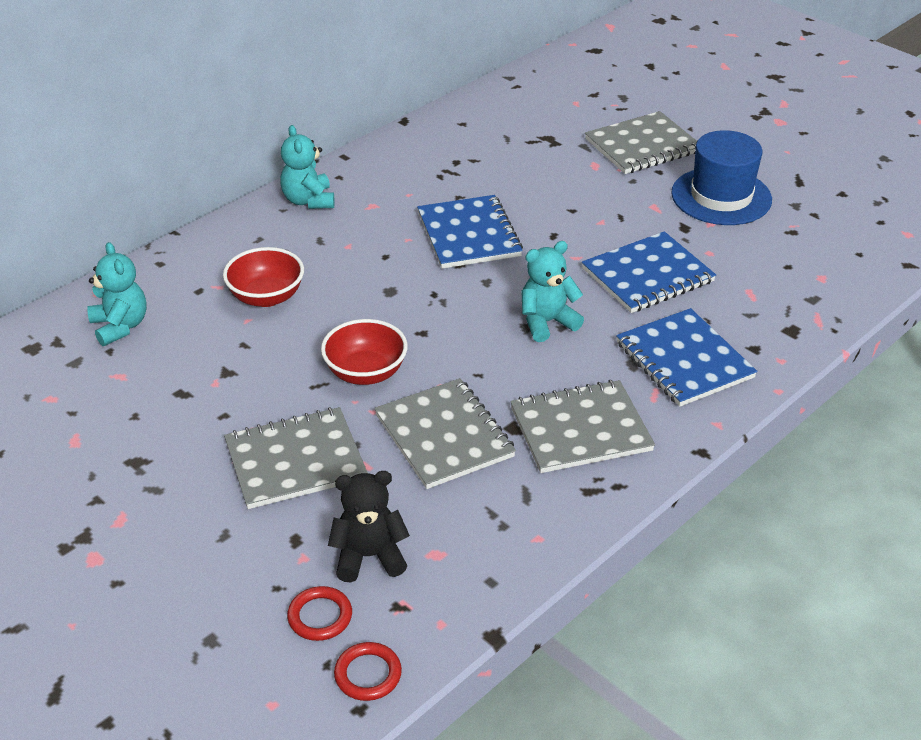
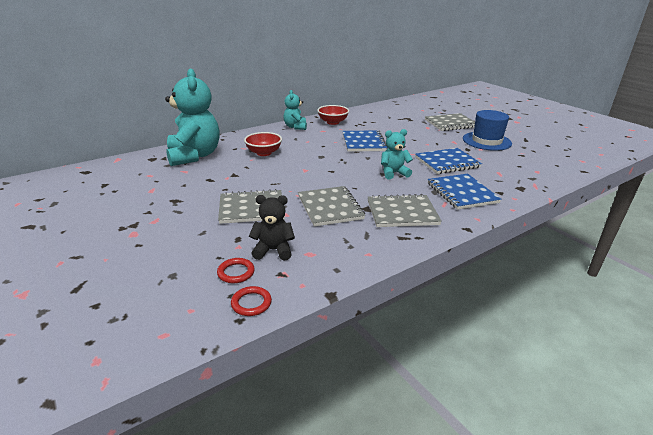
camera: 10 degrees right, 10 degrees down
(120, 326) = (194, 156): turquoise teddy bear -> turquoise teddy bear, size x1.97
(366, 372) = (299, 181): red bowl -> red bowl (333, 122)

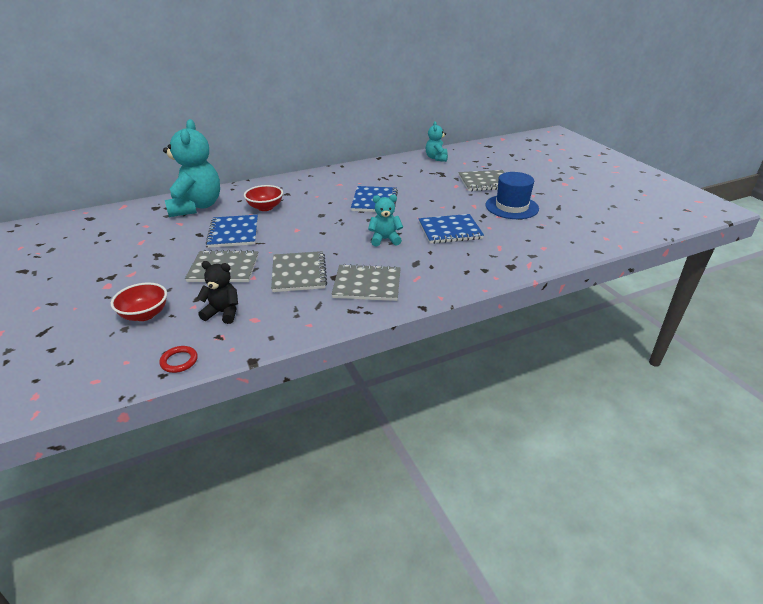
camera: 10 degrees right, 5 degrees up
(236, 272) = (179, 331): red ring -> none
(295, 127) = (313, 178): turquoise teddy bear -> turquoise teddy bear (436, 158)
(333, 122) = (355, 174): red bowl -> red bowl (144, 314)
(462, 193) = (442, 267): blue notebook -> blue notebook (233, 233)

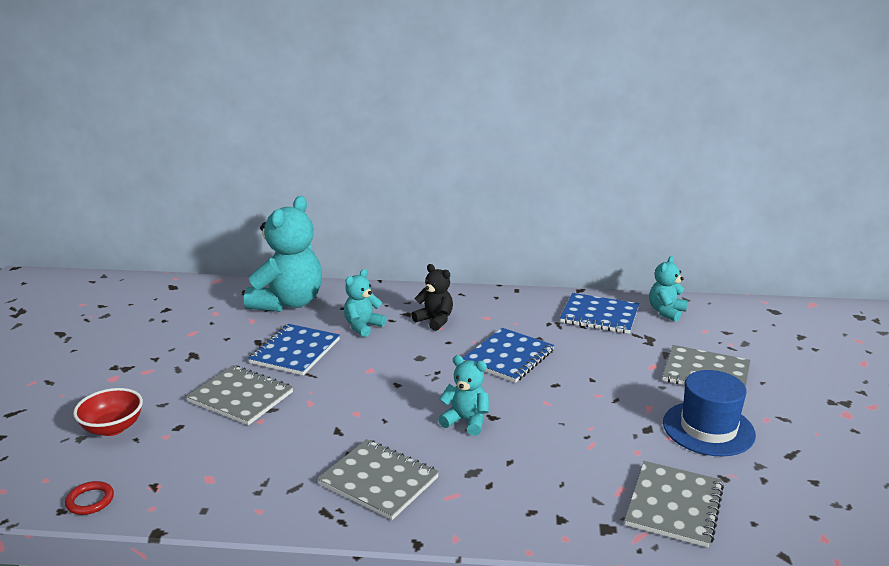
camera: 30 degrees right, 10 degrees down
(223, 313) = (186, 456): black teddy bear -> black teddy bear (435, 320)
(265, 207) = (363, 326): red bowl -> turquoise teddy bear
(299, 273) = (314, 434): grey notebook -> grey notebook (674, 506)
(450, 231) = (571, 437): blue notebook -> blue notebook (599, 316)

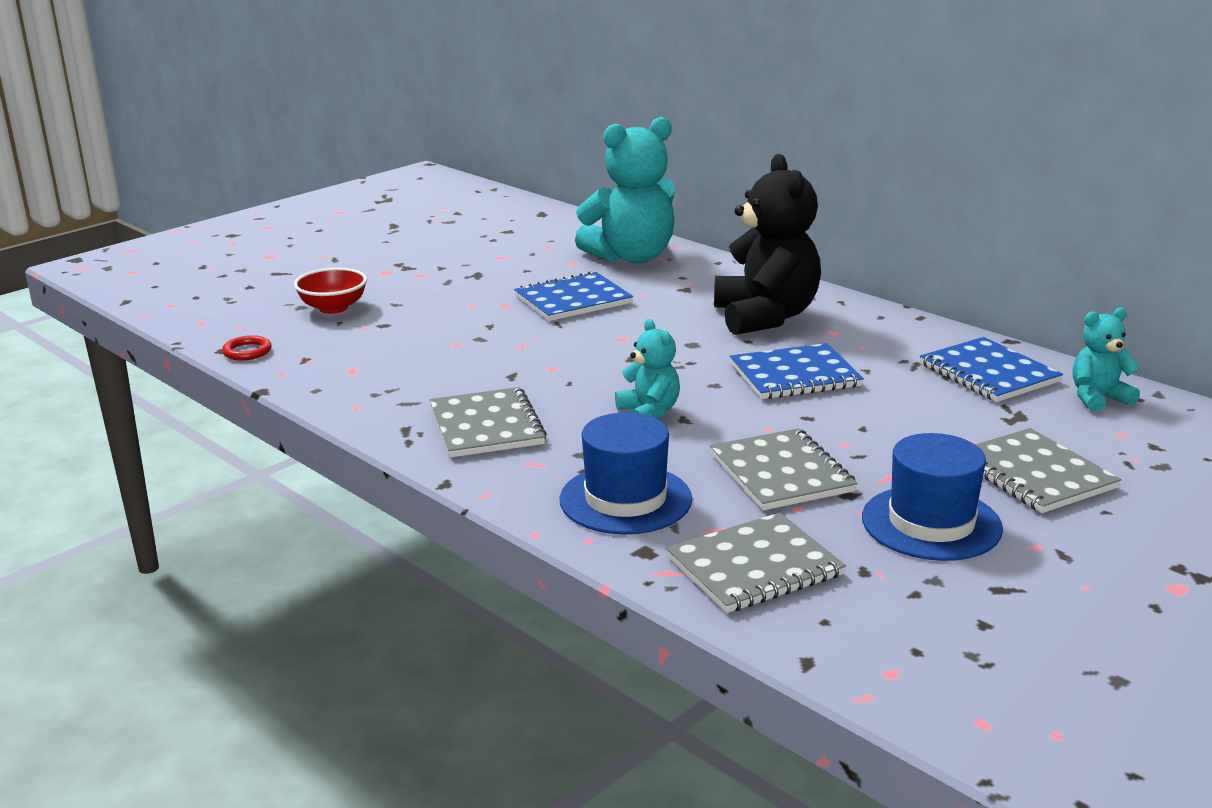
camera: 40 degrees right, 0 degrees up
(241, 397) = (467, 320): grey notebook -> grey notebook (781, 473)
(363, 326) = (676, 299): turquoise teddy bear -> none
(435, 320) = (765, 317): black teddy bear -> black teddy bear, size x1.97
(543, 495) = (625, 499): none -> blue hat

